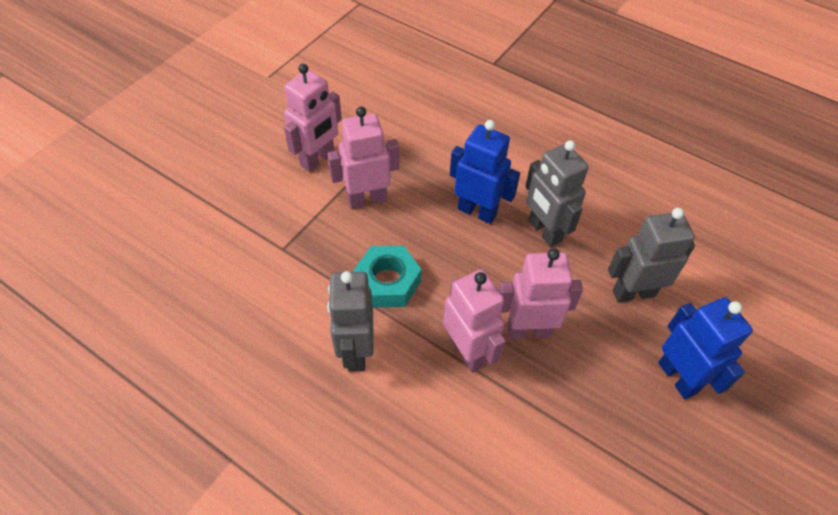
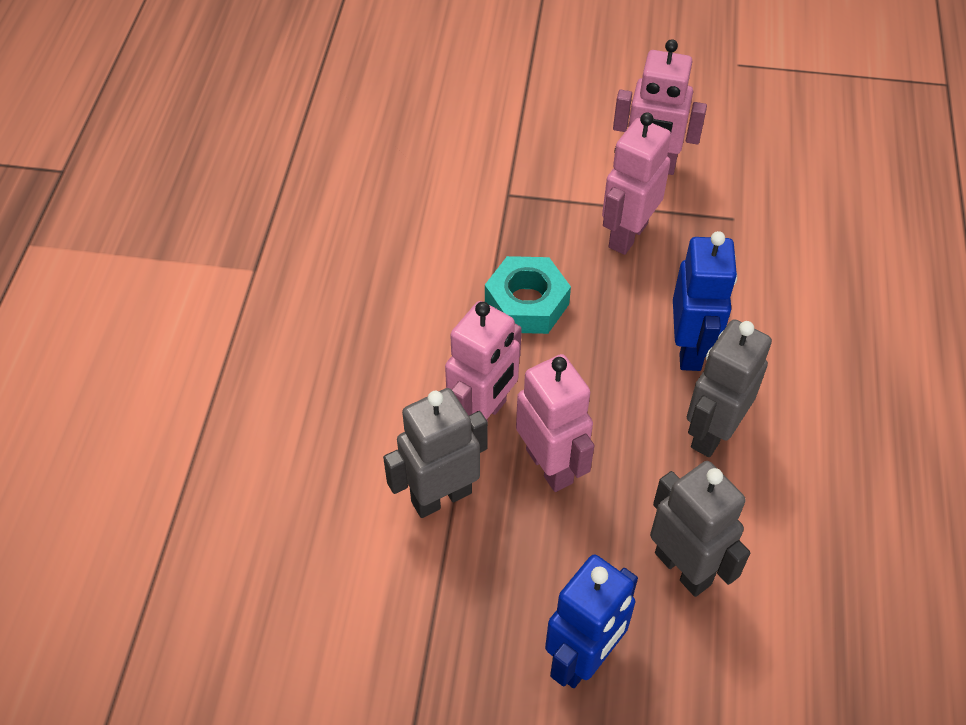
camera: 65 degrees right, 0 degrees up
(356, 351) = (422, 313): grey robot -> grey robot (441, 497)
(367, 199) = (627, 235): pink robot -> pink robot turned 105 degrees counterclockwise

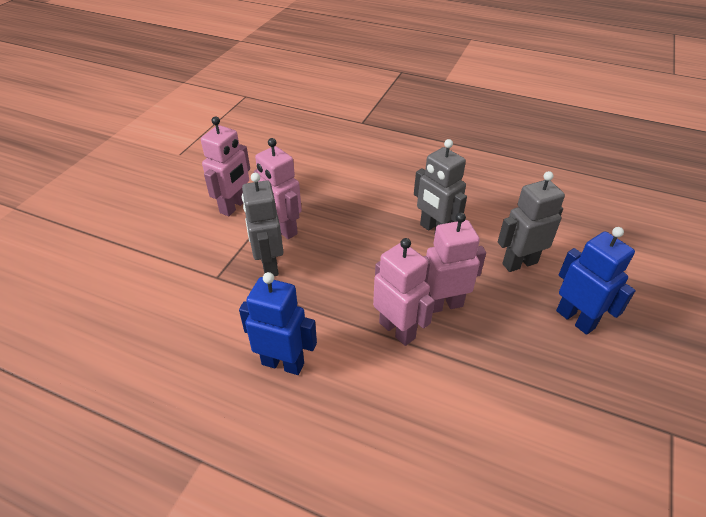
camera: 75 degrees left, 10 degrees down
(441, 497) = (457, 367): grey robot -> grey robot (269, 265)
(526, 303) = (315, 288): turquoise nut -> none
(690, 349) = (376, 224): blue robot -> blue robot (283, 363)

